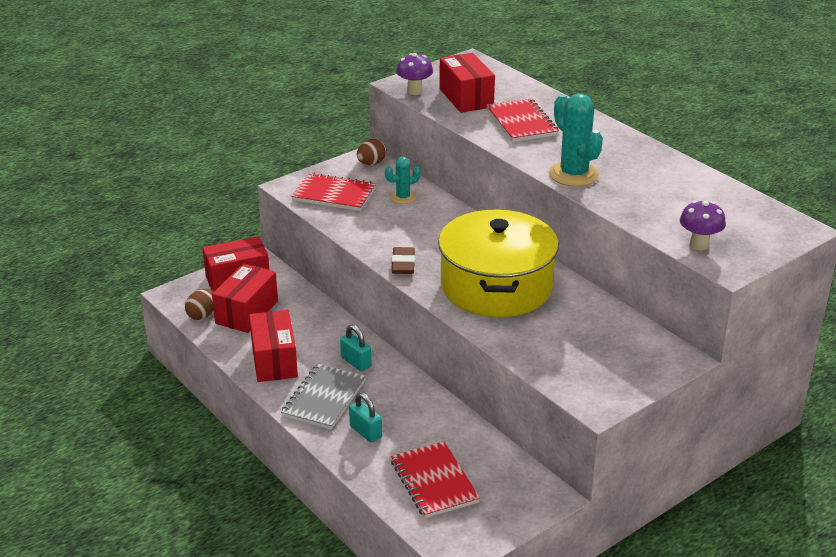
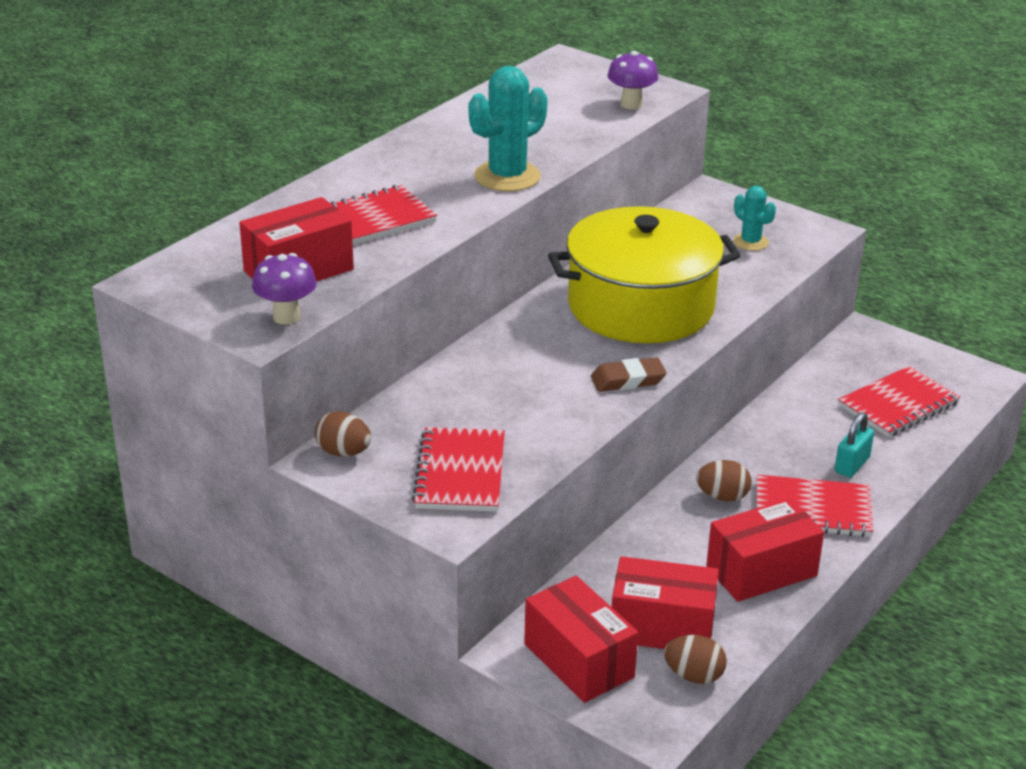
camera: 105 degrees left, 0 degrees up
(324, 398) = (812, 509): grey notebook -> red notebook
(356, 362) = (722, 496): turquoise padlock -> brown egg
(403, 197) = (445, 406): turquoise cactus -> turquoise cactus (750, 242)

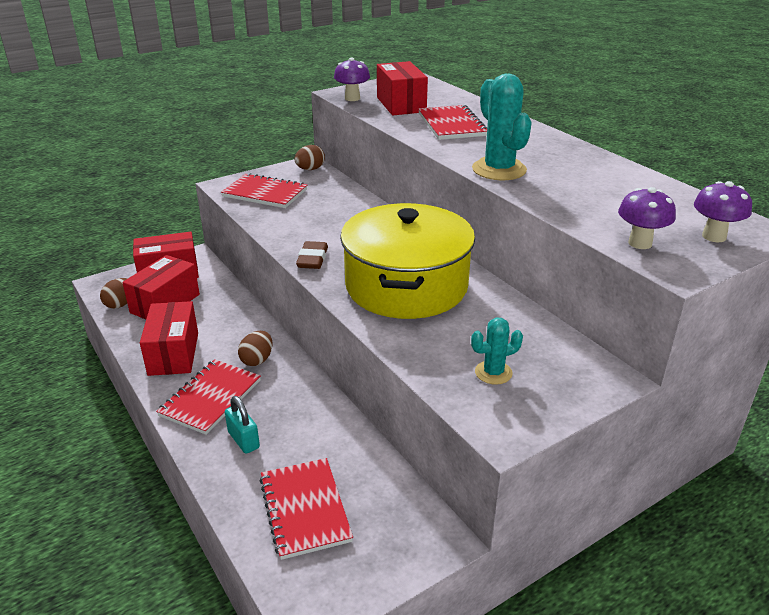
camera: 110 degrees right, 0 degrees up
(591, 77) = (714, 236): none -> purple mushroom

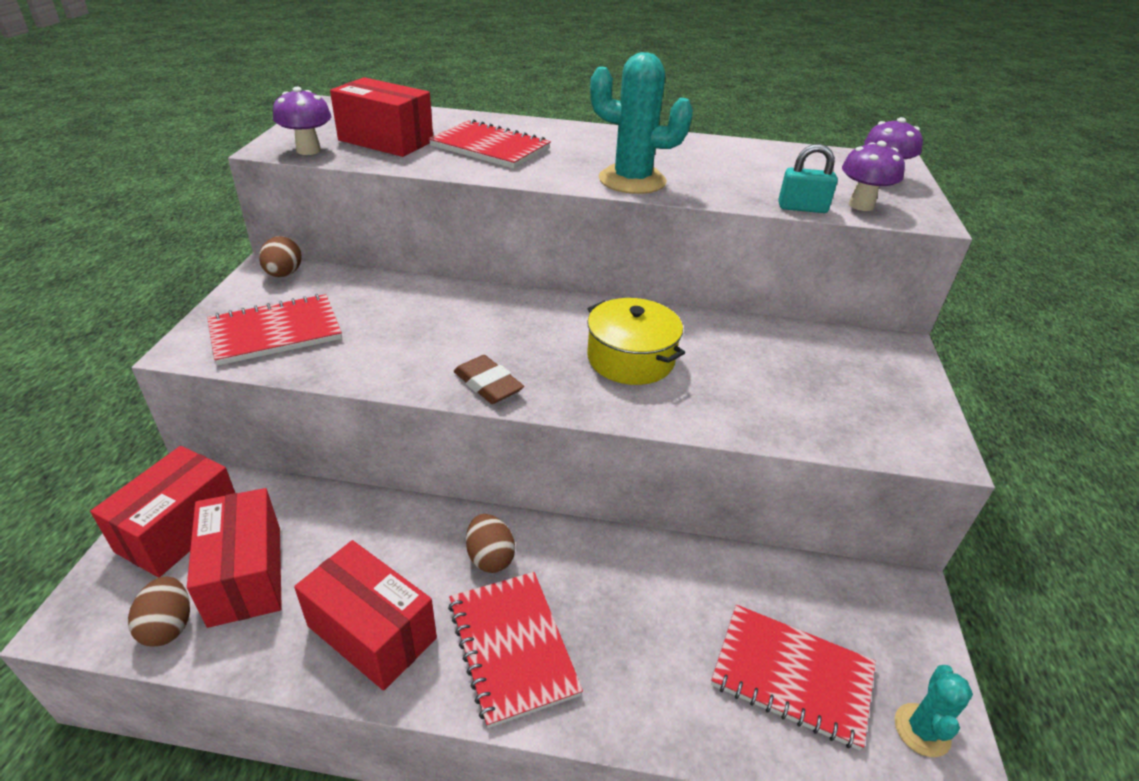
camera: 50 degrees left, 5 degrees up
(243, 440) = (626, 662): turquoise padlock -> turquoise padlock (802, 208)
(406, 286) = (630, 359): yellow pot -> yellow pot, size x0.55
(493, 373) = (838, 399): turquoise cactus -> turquoise cactus (922, 730)

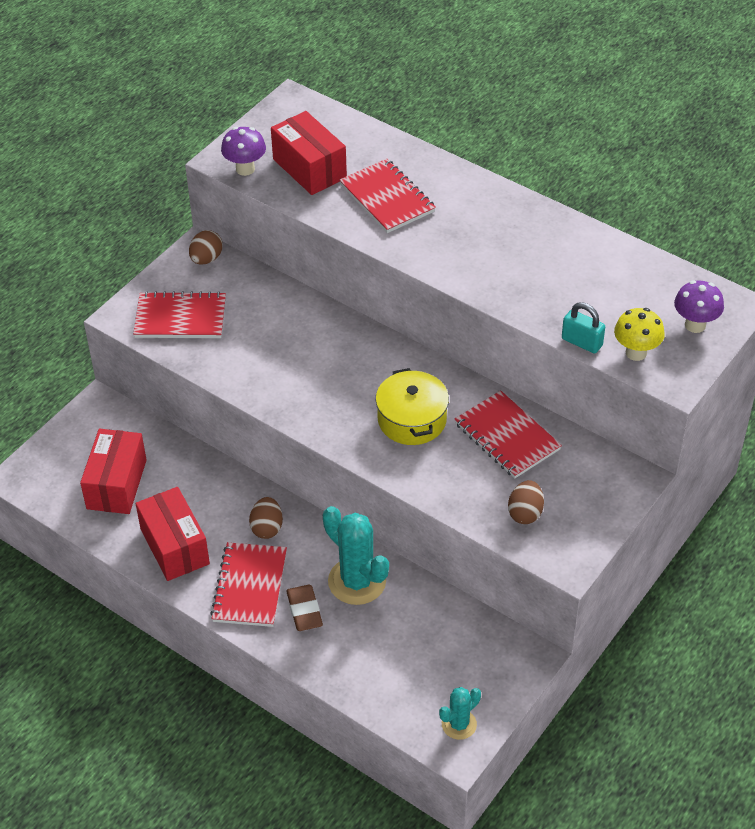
camera: 30 degrees right, 10 degrees up
(168, 626) = (66, 500): brown egg -> brown egg (525, 513)
(179, 529) = (87, 439): red box -> none
(488, 384) = (298, 409): brown eraser -> brown eraser (304, 610)
(632, 180) = (472, 272): turquoise cactus -> turquoise cactus (357, 581)
(792, 676) = (405, 668): red notebook -> red notebook (507, 436)
(861, 205) = (636, 353): purple mushroom -> yellow mushroom

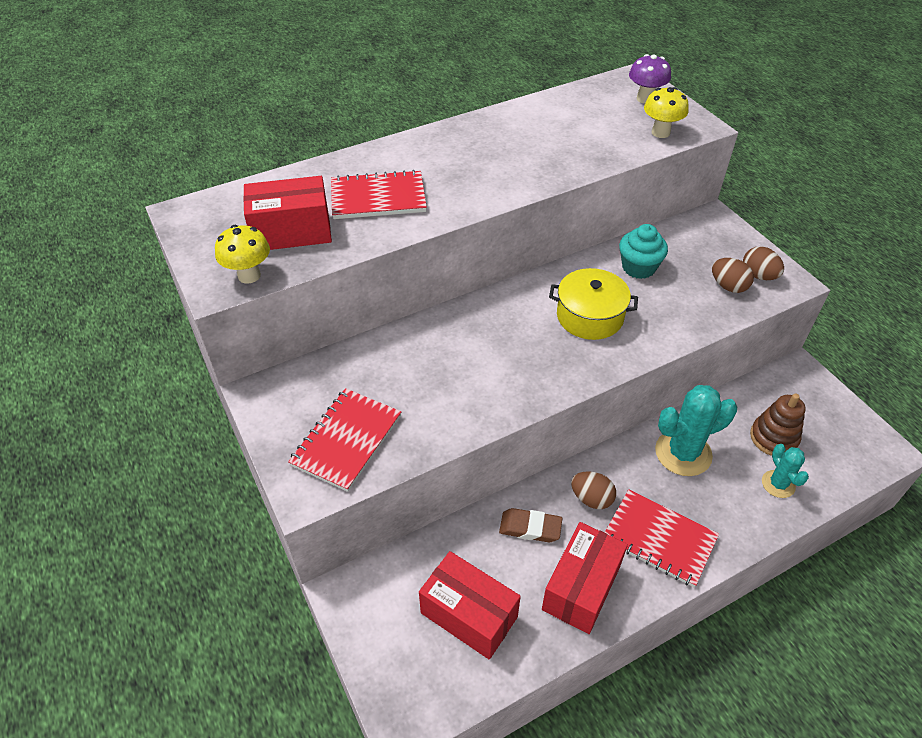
camera: 65 degrees left, 0 degrees up
(175, 546) = (581, 588): red box -> red box turned 60 degrees counterclockwise
(206, 259) = (278, 390): brown egg -> brown egg (758, 275)
(245, 169) = (249, 275): purple mushroom -> yellow mushroom
(304, 610) = (704, 505): brown eraser -> brown eraser (530, 528)
(418, 649) = (773, 438): none -> brown stacking toy
(459, 724) = (860, 440): turquoise cactus -> turquoise cactus (778, 484)
(507, 436) = (638, 267): red notebook -> turquoise cupcake
(582, 342) = (634, 153): turquoise padlock -> none

